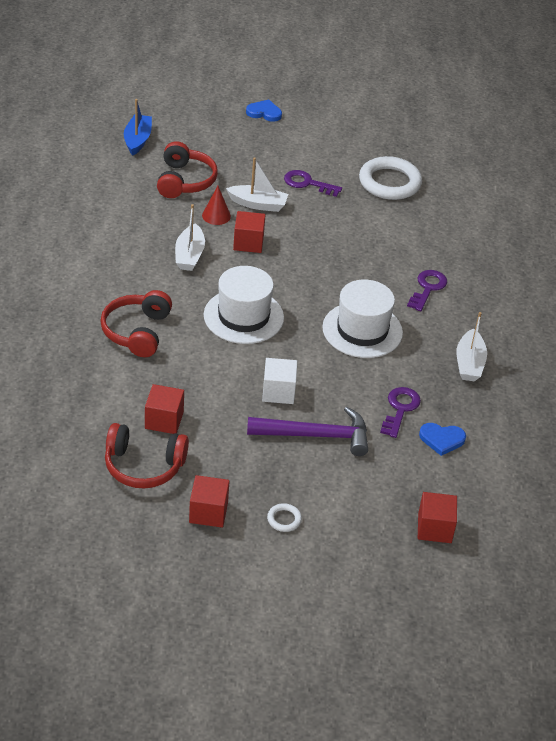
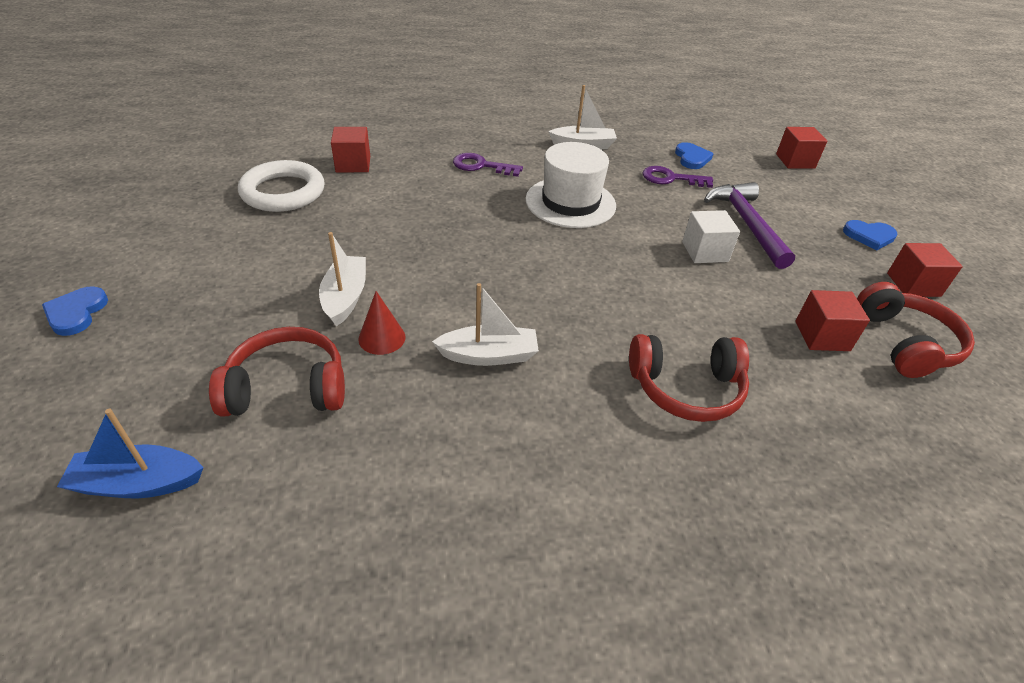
camera: 100 degrees left, 0 degrees up
(243, 316) = (595, 288): white hat -> none
(248, 243) = (440, 298): red cube -> red cube (353, 164)
(284, 519) = (869, 236): white ring -> blue heart
(307, 183) = (288, 255): purple key -> none

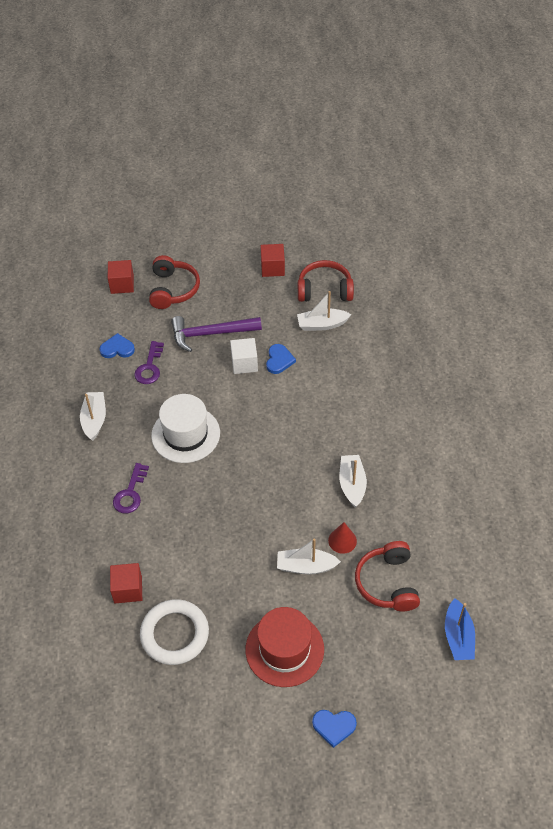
camera: 85 degrees left, 10 degrees up
(221, 273) = (284, 649): none -> red hat
(686, 388) = (368, 394): red headphones -> red headphones (173, 289)
(822, 336) = (322, 324): red cube -> white boat
(869, 236) = (222, 272): blue heart -> blue heart (279, 360)

